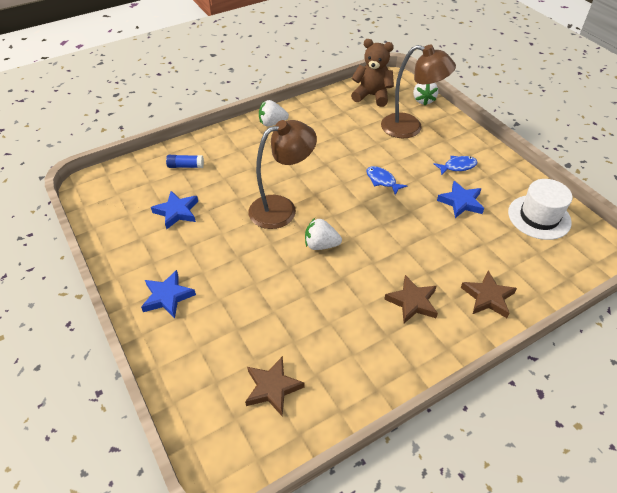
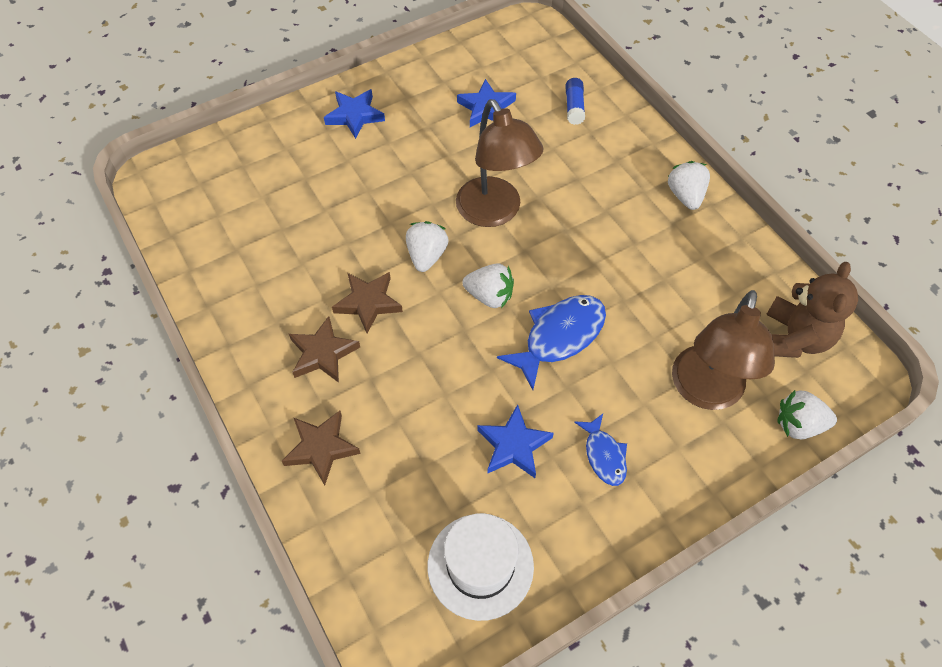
camera: 90 degrees right, 10 degrees up
(272, 388) = (227, 211): brown star -> brown star (368, 303)
(354, 212) = (489, 296): none -> white strawberry
(382, 180) = (559, 337): blue fish -> blue fish, size x1.71

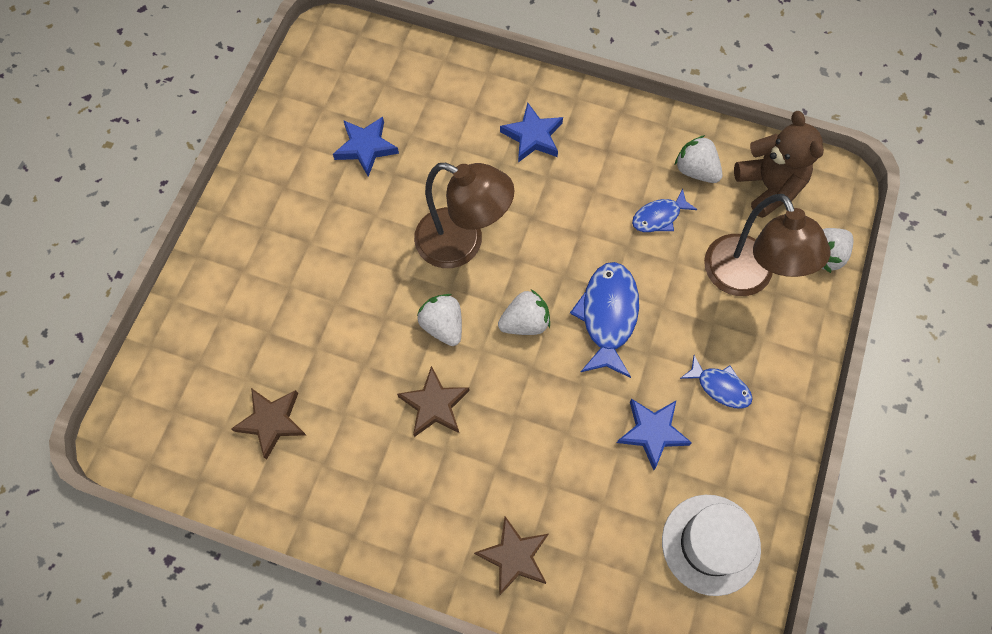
camera: 40 degrees left, 10 degrees up
(323, 353) = (439, 478): brown star -> brown star (272, 422)
(355, 116) = (254, 238): blue star -> blue star (533, 136)
(574, 107) = (439, 95): blue glue stick -> none
(671, 296) = (659, 217): none -> blue fish
(685, 196) = (596, 118): white strawberry -> white strawberry (695, 170)

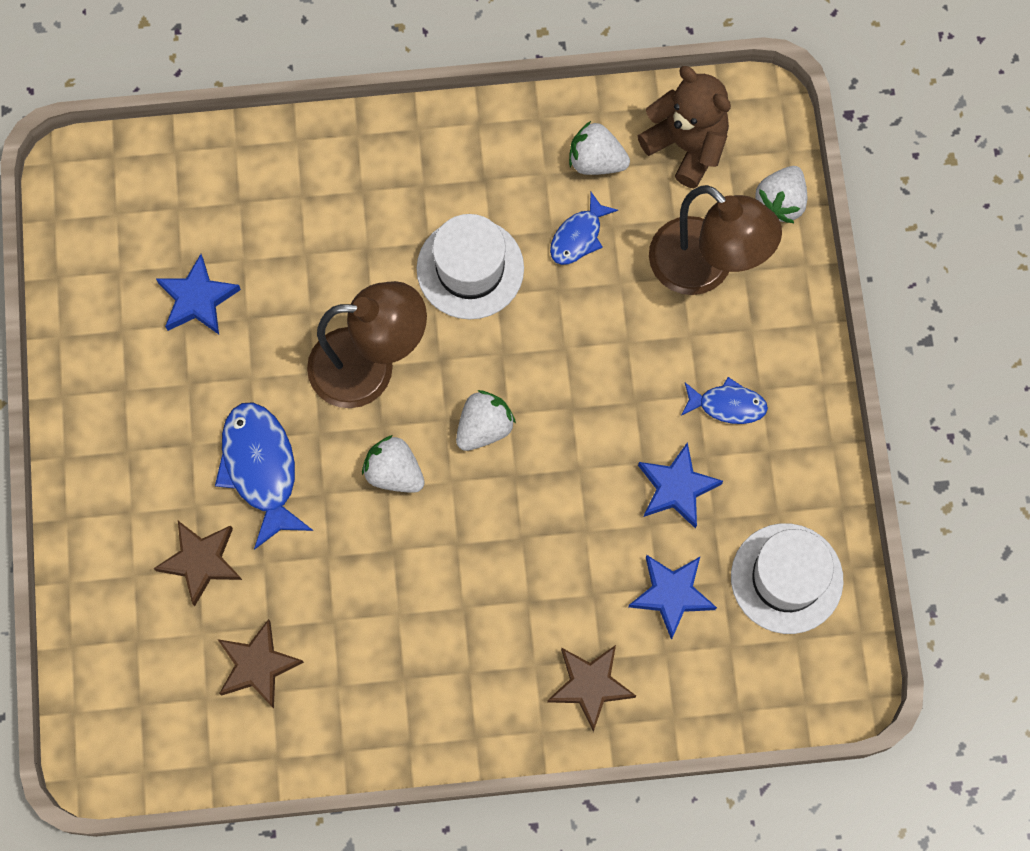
camera: 25 degrees left, 5 degrees up
(434, 405) = (428, 565): brown star -> brown star (201, 561)
(533, 136) = (389, 199): blue star -> blue star (671, 594)
(568, 206) = (470, 268): none -> white hat
(608, 316) = (572, 379): blue fish -> blue fish (261, 469)

